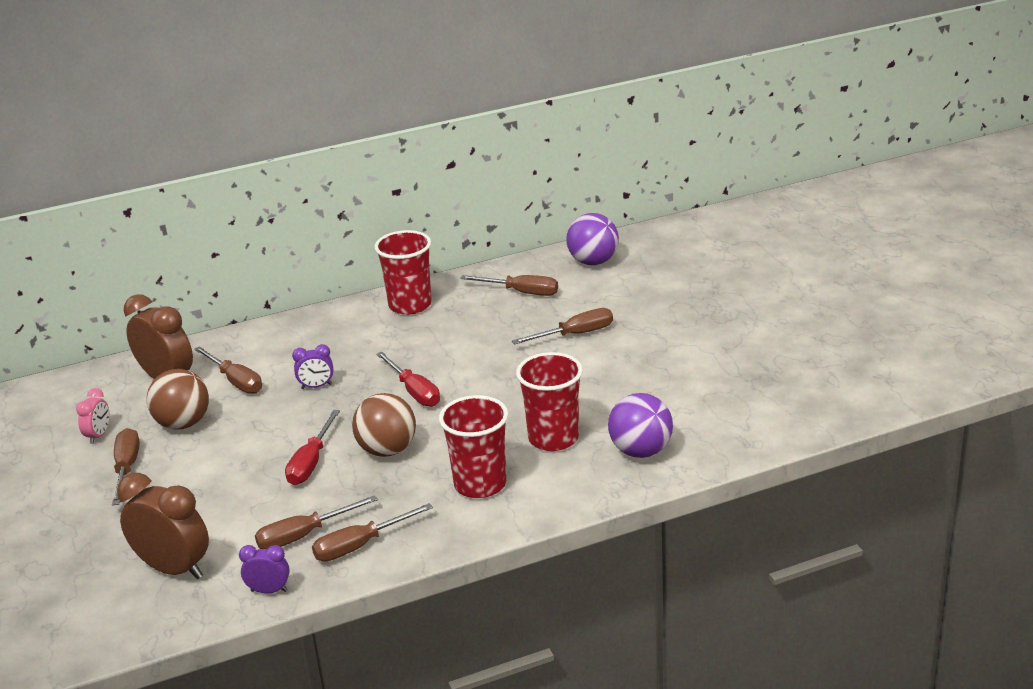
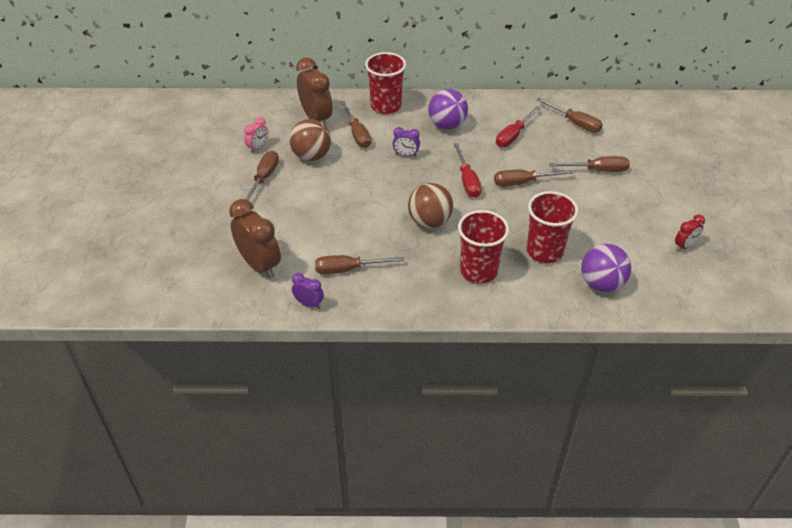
camera: 20 degrees right, 15 degrees up
(311, 462) = (377, 214): red screwdriver -> red screwdriver (513, 135)
(360, 545) = (380, 290): brown screwdriver -> brown screwdriver (523, 182)
(410, 305) = (494, 110): red cup -> red cup (386, 106)
(593, 262) = (637, 113): purple ball -> purple ball (447, 125)
(719, 383) = (684, 246): none -> red clock

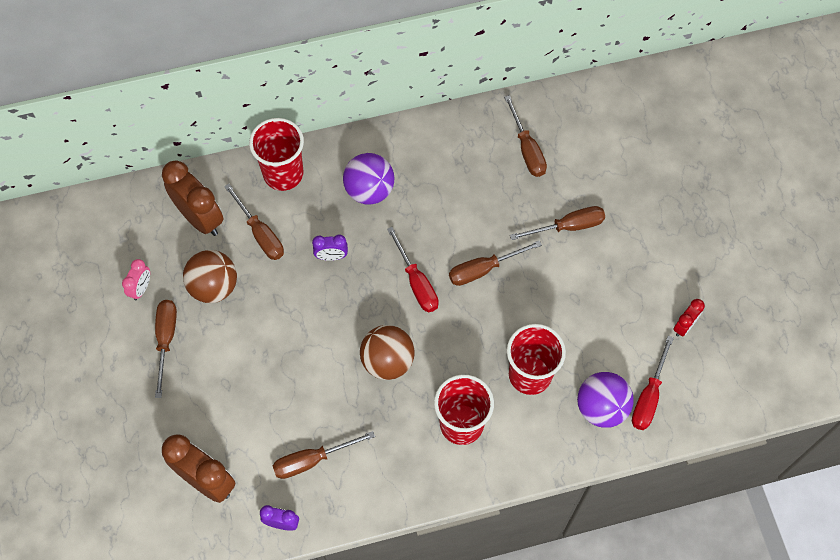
camera: 15 degrees left, 20 degrees up
(513, 135) = (456, 190): red screwdriver -> red screwdriver (648, 396)
(575, 123) = (527, 149): brown screwdriver -> brown screwdriver turned 45 degrees clockwise

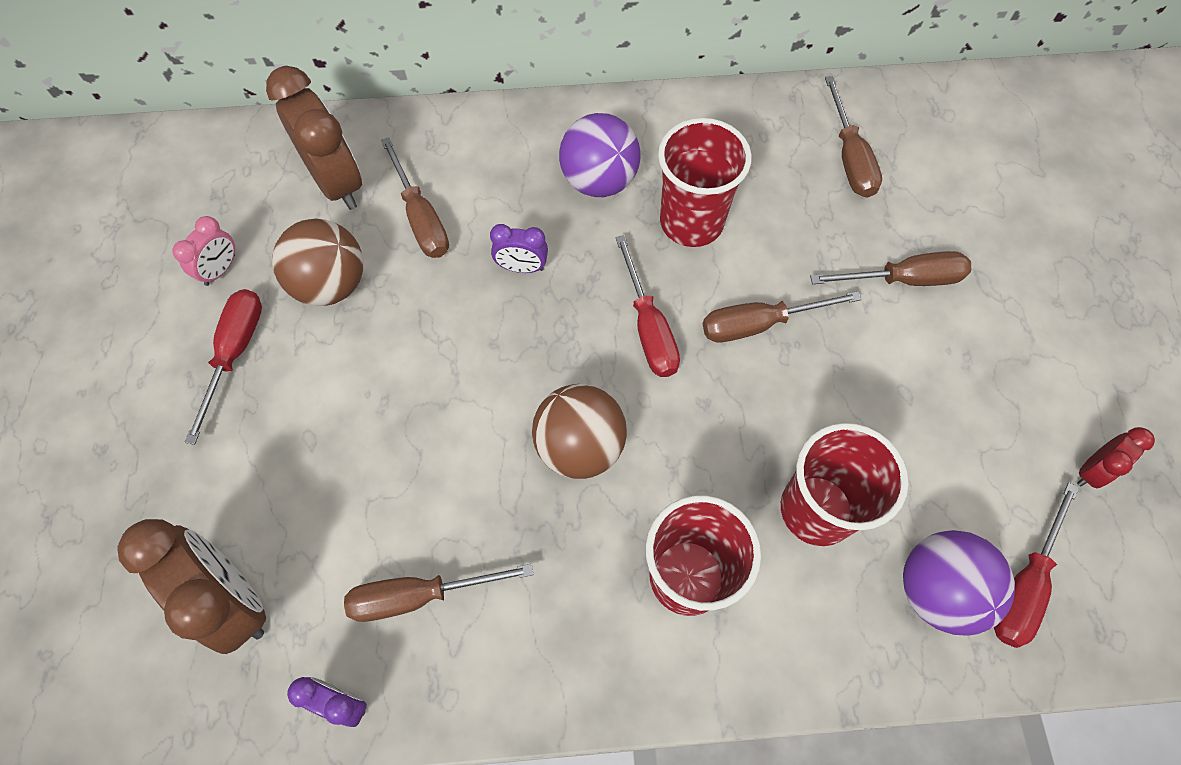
camera: 10 degrees right, 0 degrees up
(166, 340) = (235, 353): brown screwdriver -> red screwdriver
(283, 174) = (475, 139): red cup -> red cup (691, 222)

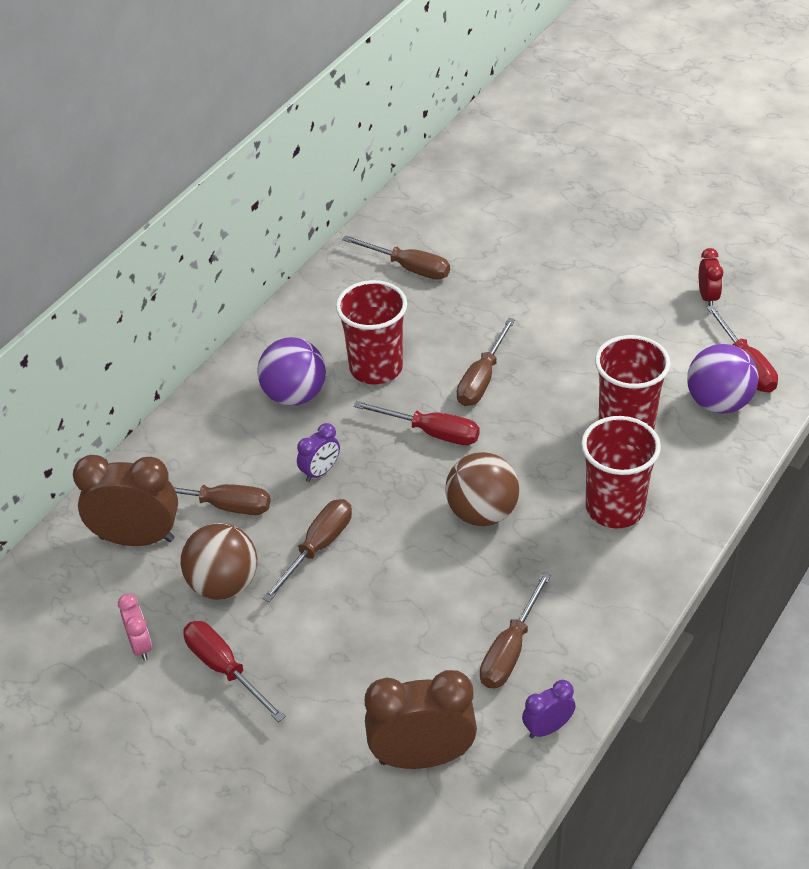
camera: 50 degrees left, 20 degrees down
(904, 279) = (517, 297): brown screwdriver -> brown screwdriver (318, 548)

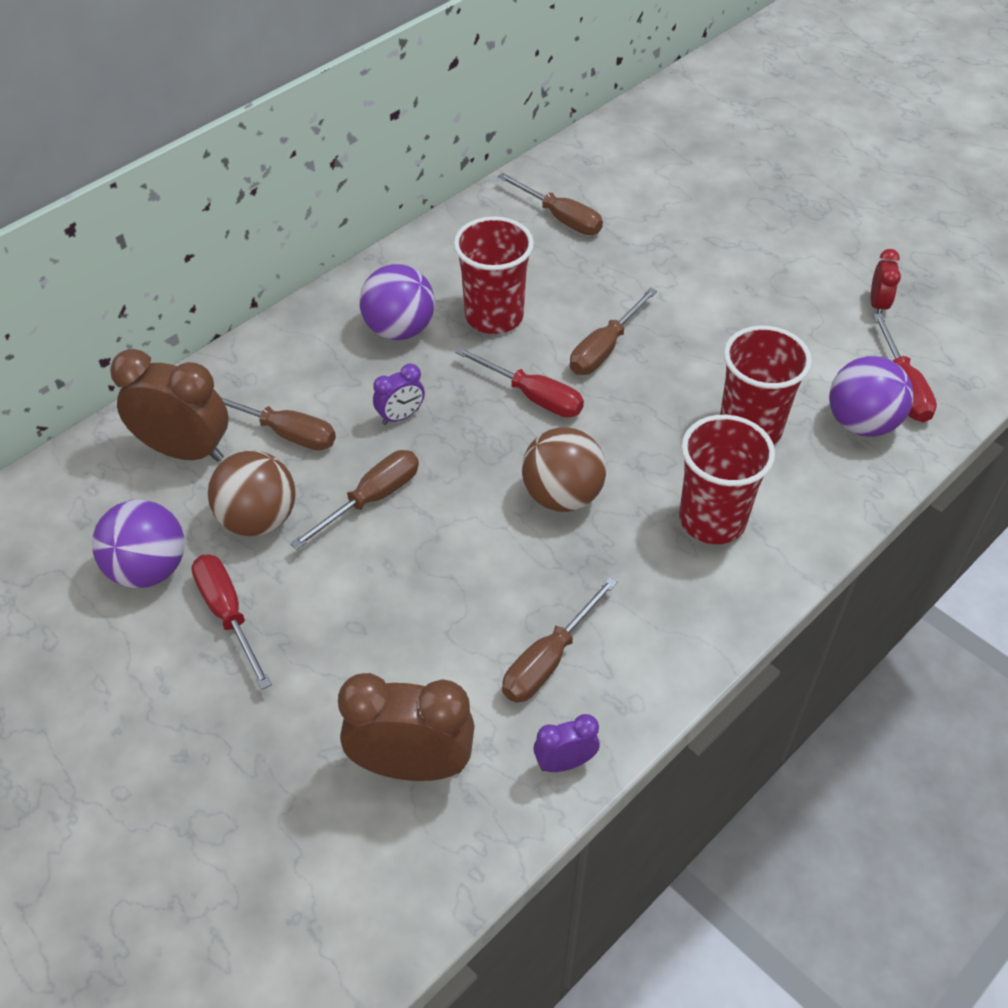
camera: 10 degrees right, 5 degrees up
(140, 645) = (148, 569): pink clock -> purple ball

